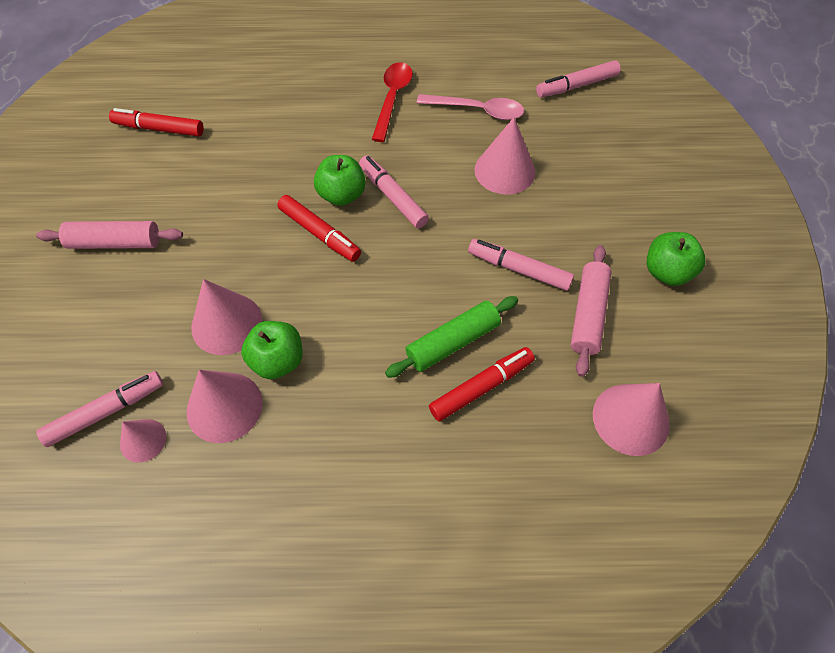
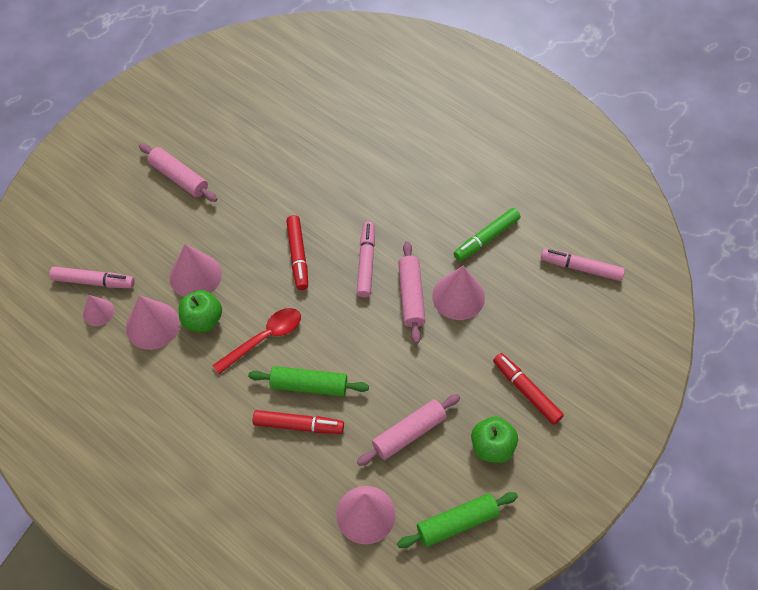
camera: 40 degrees right, 0 degrees up
(159, 129) = (267, 112): red marker -> red marker (526, 391)
(342, 195) = (335, 238): green apple -> none
(392, 99) = (436, 189): red spoon -> red spoon (264, 338)
(464, 197) = (411, 296): none -> pink rolling pin
(477, 111) = (486, 238): pink spoon -> green marker
(519, 269) = (396, 371): pink marker -> none
(712, 359) = (457, 523): none -> green rolling pin

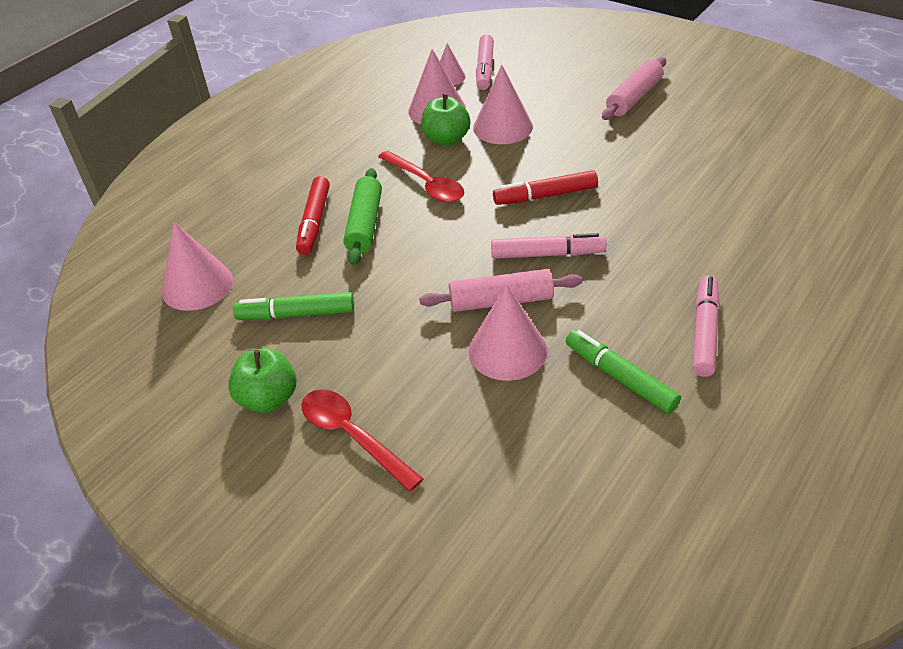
camera: 90 degrees right, 15 degrees down
(409, 433) = (296, 314): pink rolling pin -> green marker
(457, 523) = (169, 367): green rolling pin -> none
(526, 391) = (352, 436): red marker -> red spoon
(581, 268) = (590, 509): pink marker -> pink marker (704, 332)

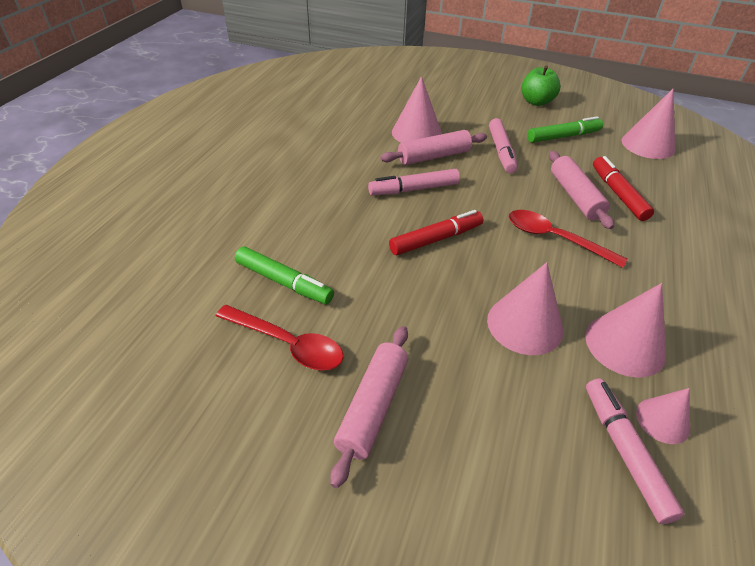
camera: 160 degrees right, 0 degrees up
(352, 436) = (479, 94): red spoon -> red spoon (288, 344)
(365, 224) = (575, 196): green rolling pin -> pink rolling pin
(446, 139) = (576, 296): green apple -> none
(620, 377) = (344, 127): green marker -> green marker (284, 282)
(704, 332) = (292, 153): pink marker -> pink marker (501, 151)

